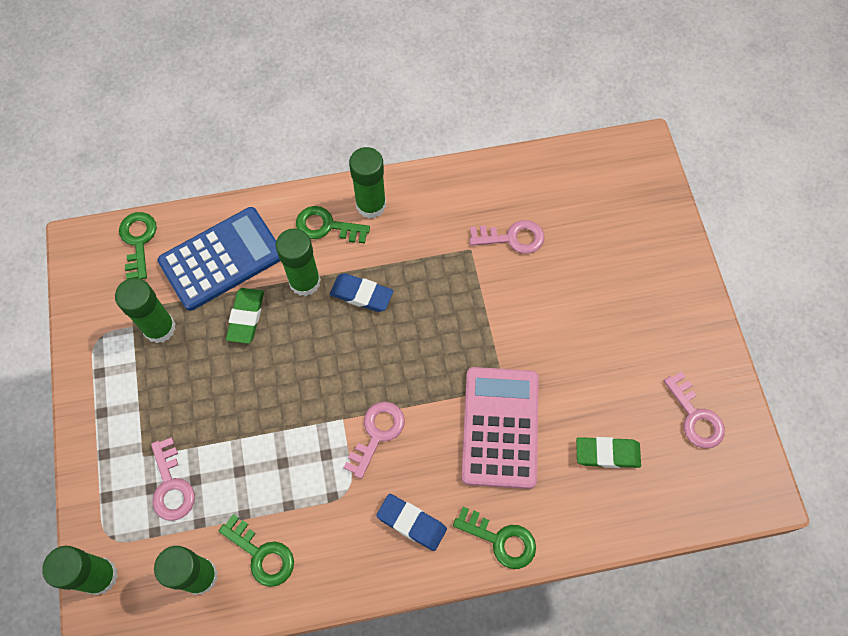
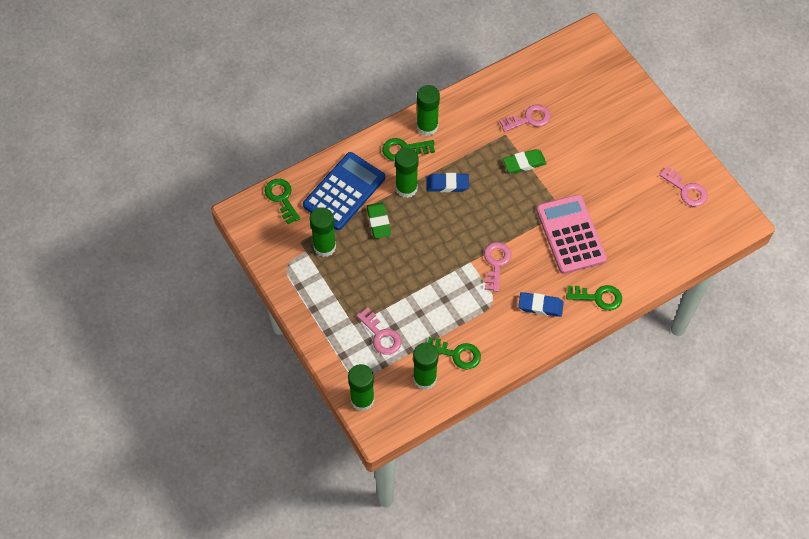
camera: 20 degrees left, 5 degrees down
(607, 454) = (642, 228): green eraser -> green eraser (524, 163)

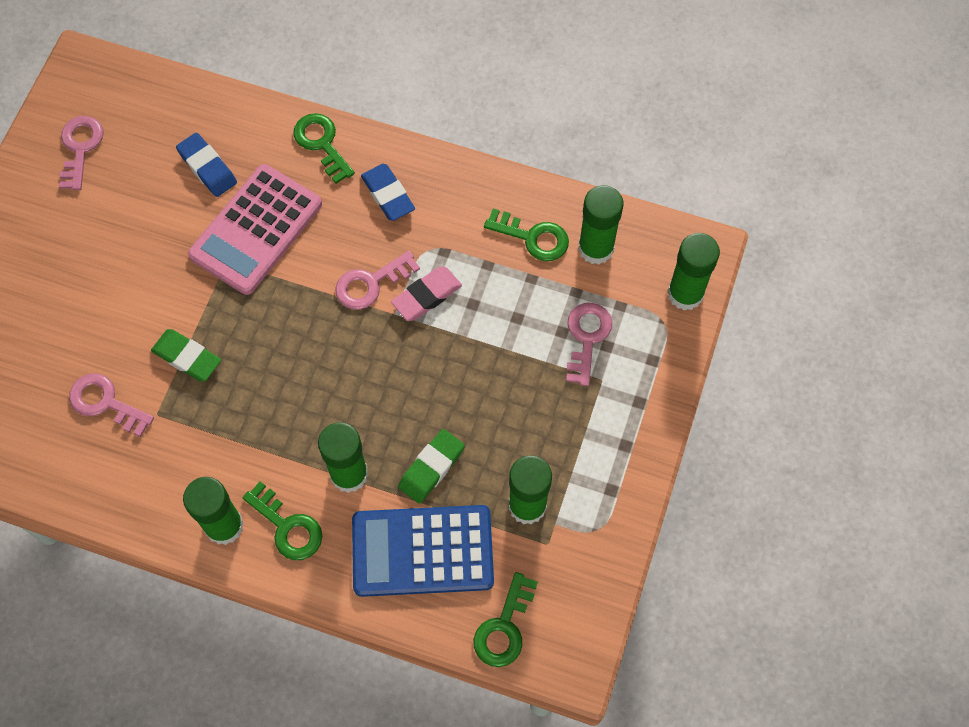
camera: 130 degrees left, 5 degrees up
(447, 184) = (300, 427): blue eraser -> blue eraser (207, 167)
(457, 354) = (533, 237): green key -> green key turned 135 degrees clockwise
(467, 282) = (426, 296): none -> pink eraser

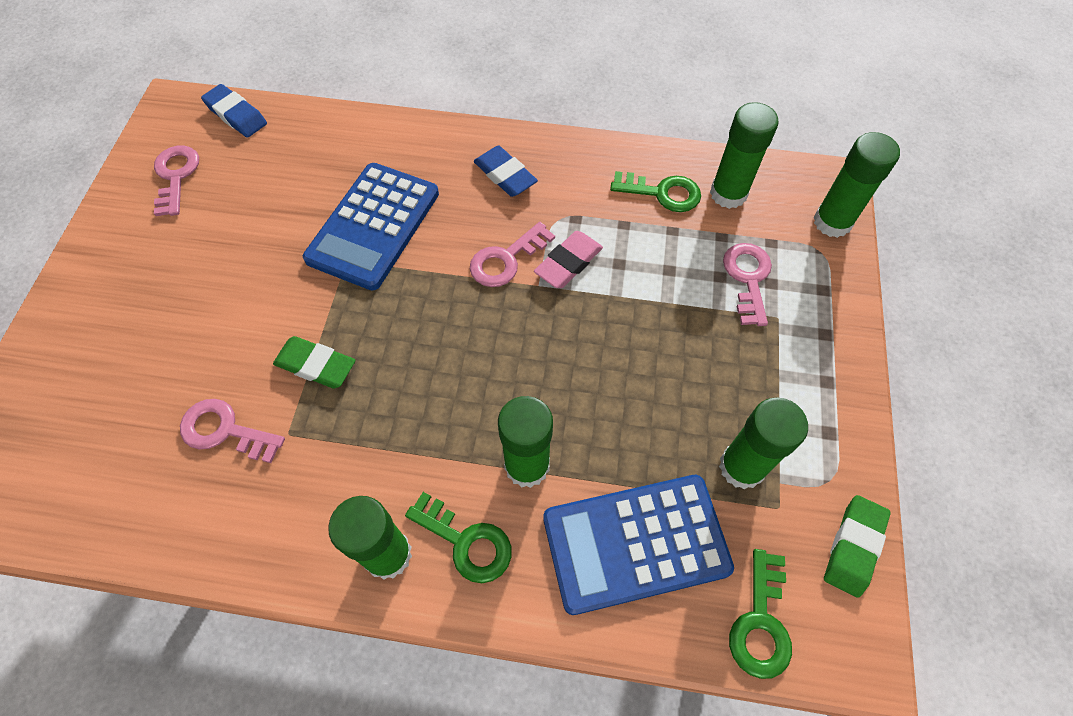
camera: 10 degrees left, 5 degrees down
(207, 167) = (313, 176): blue eraser -> blue eraser (236, 115)
(256, 230) = (373, 226): pink calculator -> blue calculator
(322, 144) = (428, 139): green key -> none
(431, 468) = (620, 442): green eraser -> green eraser (853, 547)

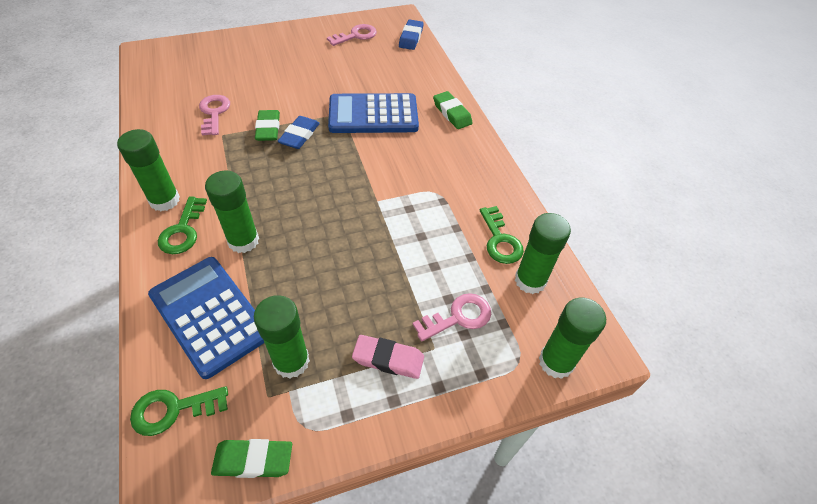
camera: 60 degrees right, 10 degrees down
(429, 141) = (452, 113): none -> green eraser
(505, 175) = (452, 155): blue eraser -> blue eraser (299, 135)
(506, 259) = (387, 179): pink key -> none
(568, 263) = (404, 209): pink eraser -> pink eraser (388, 359)

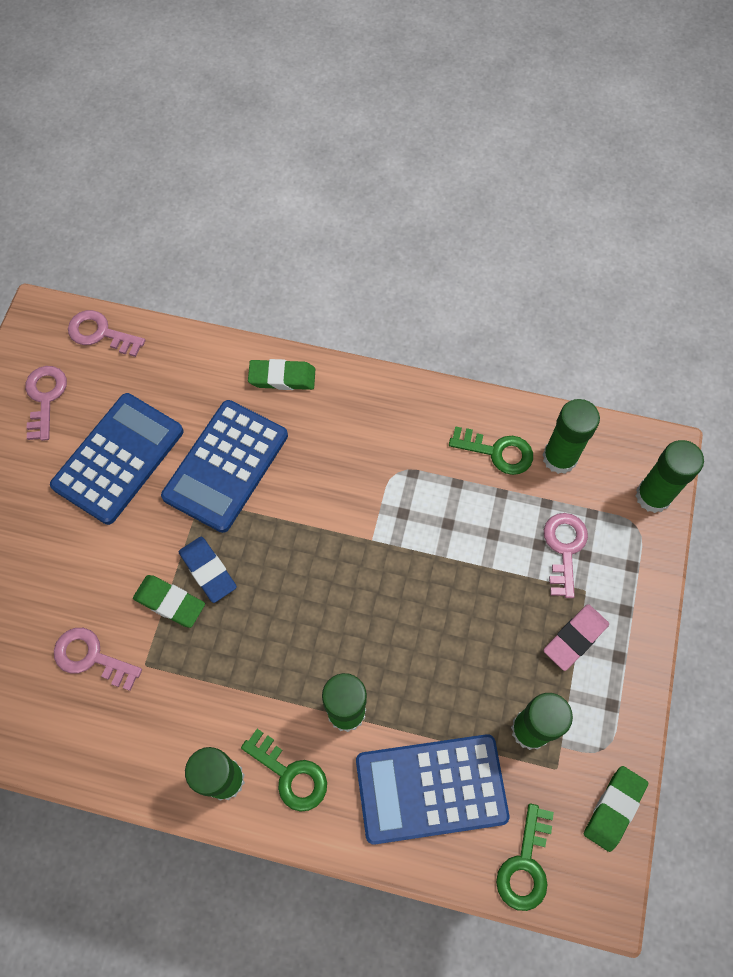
camera: 55 degrees left, 15 degrees up
(342, 73) = (118, 458): none -> blue calculator
(411, 38) = (101, 333): blue eraser -> pink key

